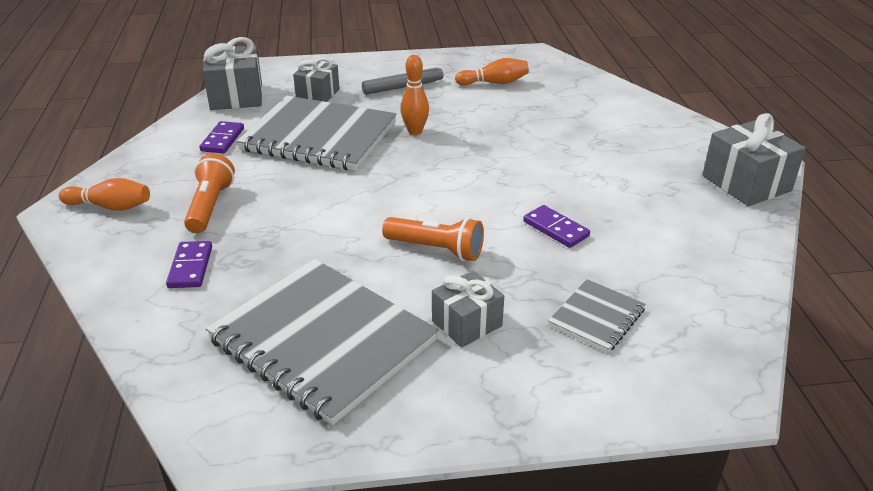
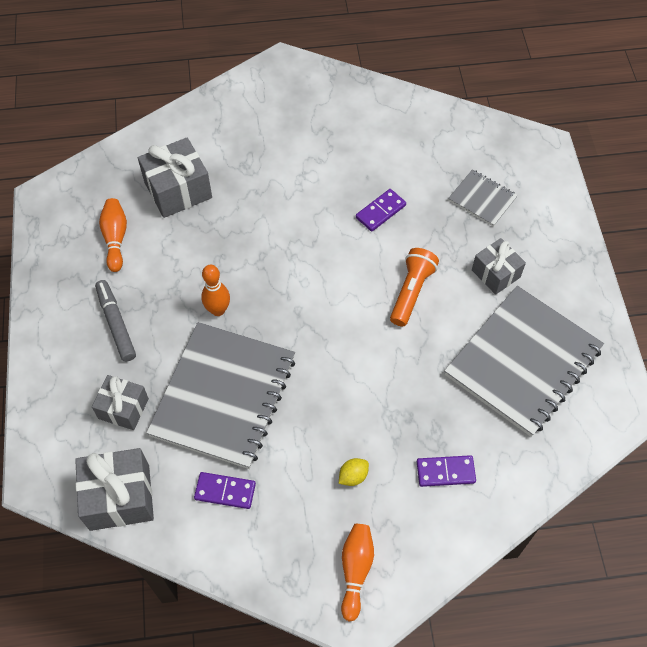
camera: 90 degrees left, 25 degrees up
(210, 206) = (353, 476): orange flashlight -> yellow lemon
(746, 183) = (315, 83): grey gift -> grey gift (178, 190)

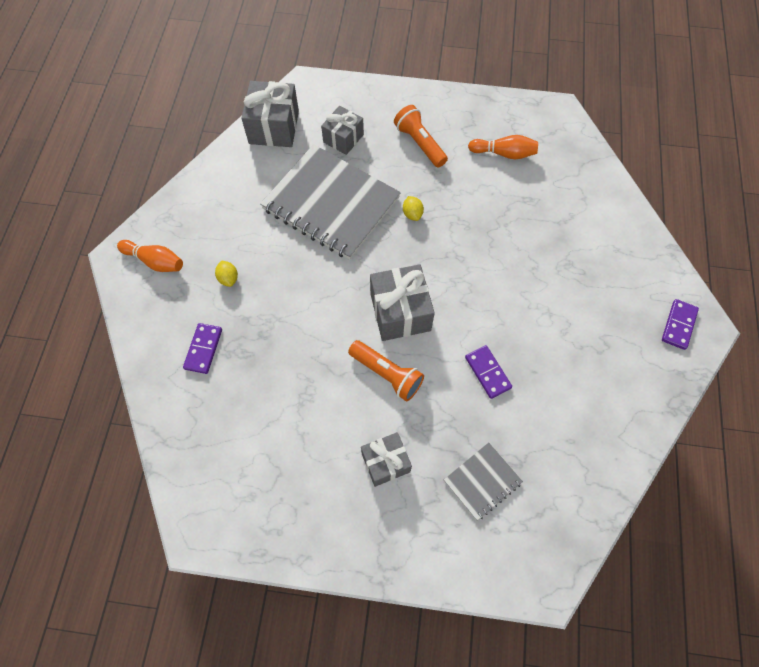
camera: 105 degrees right, 5 degrees up
(116, 324) = (419, 143): grey marker -> orange flashlight
(178, 190) = (548, 206): grey gift -> grey gift (400, 312)
(218, 310) = (412, 214): orange bowling pin -> yellow lemon
(225, 491) = (252, 190): purple domino -> purple domino (678, 325)
(523, 362) = (280, 453): grey notebook -> none

